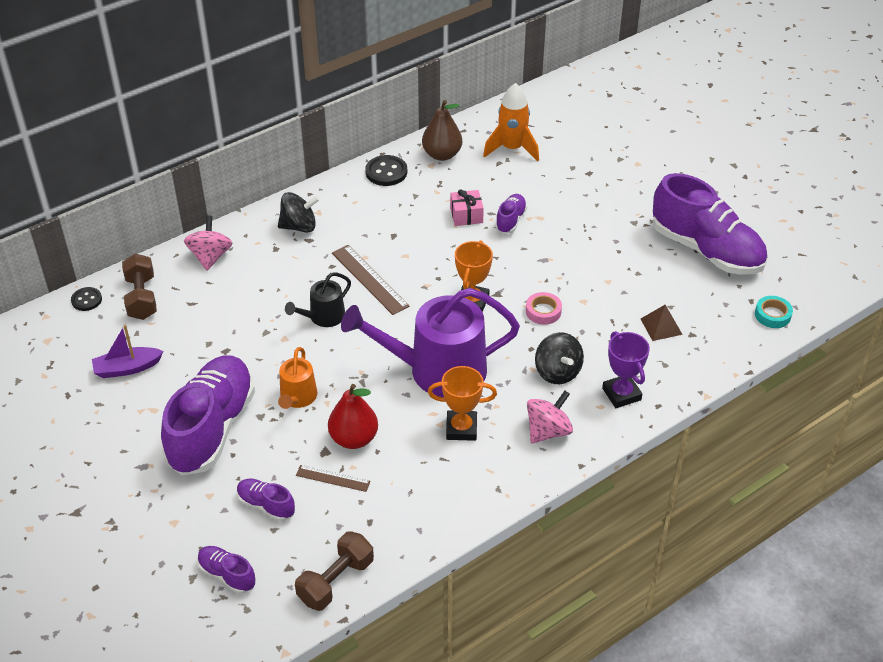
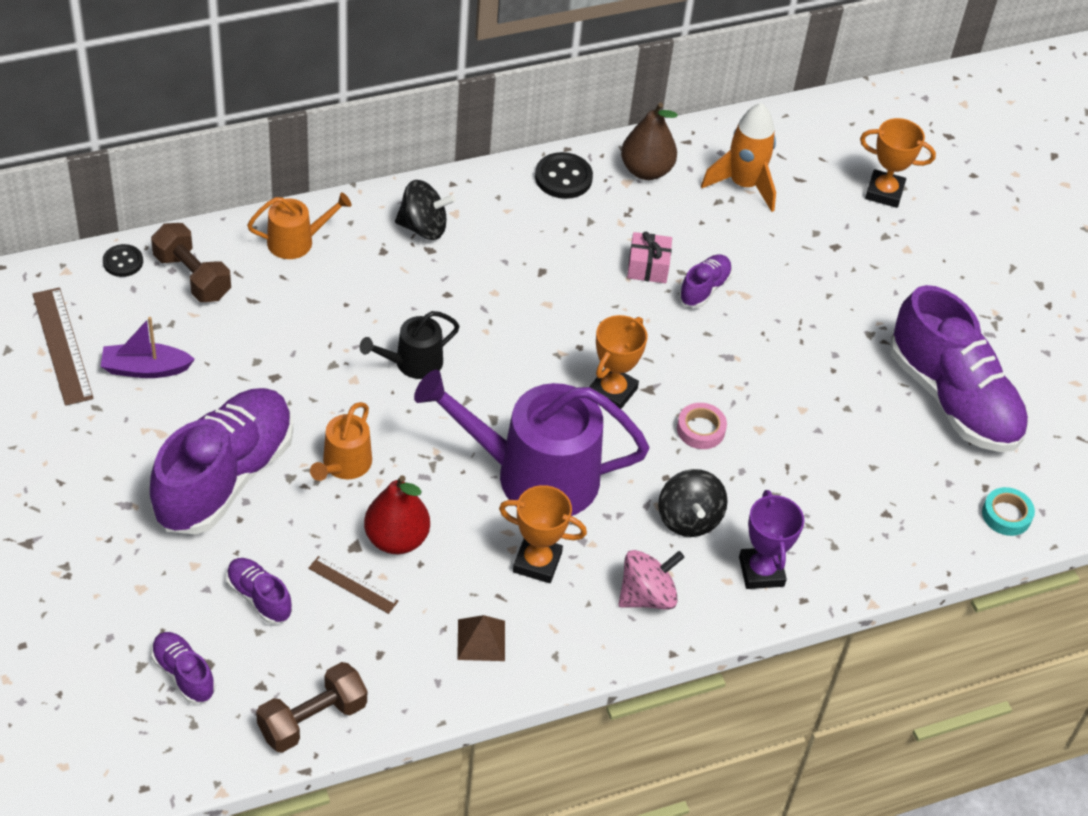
camera: 10 degrees right, 5 degrees up
(142, 298) = (192, 276): brown dumbbell -> brown dumbbell turned 45 degrees counterclockwise
(210, 257) = (296, 241): pink spinning top -> orange watering can
(370, 279) = (490, 325): brown ruler -> brown ruler (62, 345)
(608, 132) = (884, 192): none -> orange trophy
(661, 326) = (849, 491): brown pyramid -> brown pyramid (481, 640)

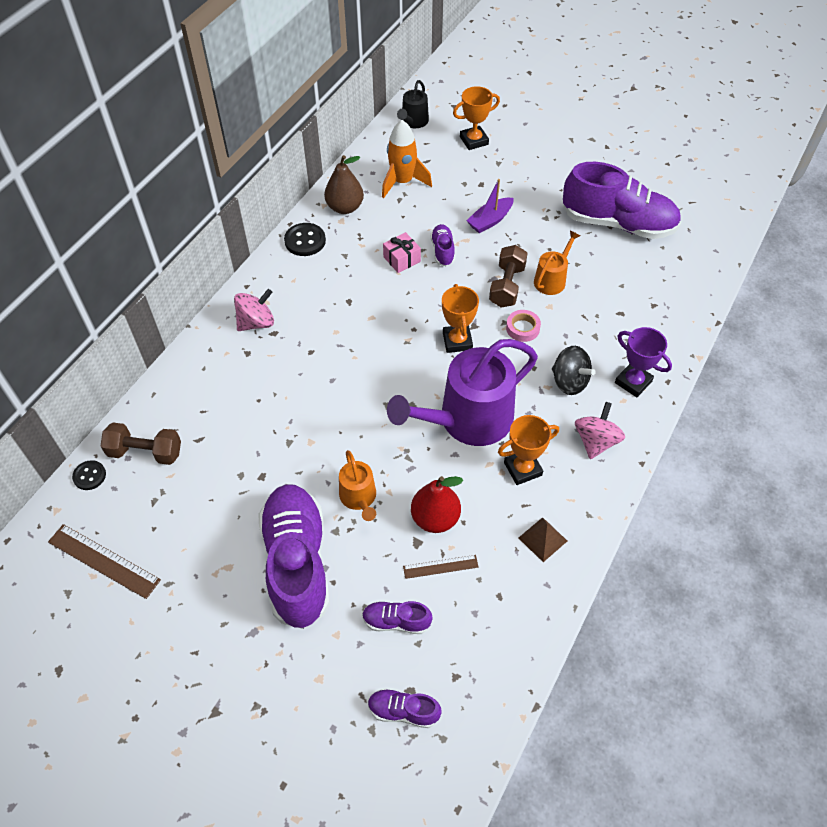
camera: 35 degrees left, 5 degrees up
(145, 369) = (175, 533): purple boat -> purple boat (490, 220)
(296, 241) = (189, 384): orange watering can -> orange watering can (552, 280)
(312, 719) = (506, 670): brown dumbbell -> brown dumbbell (507, 286)
(413, 363) = (334, 406): black watering can -> black watering can (413, 122)
(423, 227) = (256, 322): black spinning top -> pink spinning top
(1006, 515) = (703, 264): turquoise tape -> none

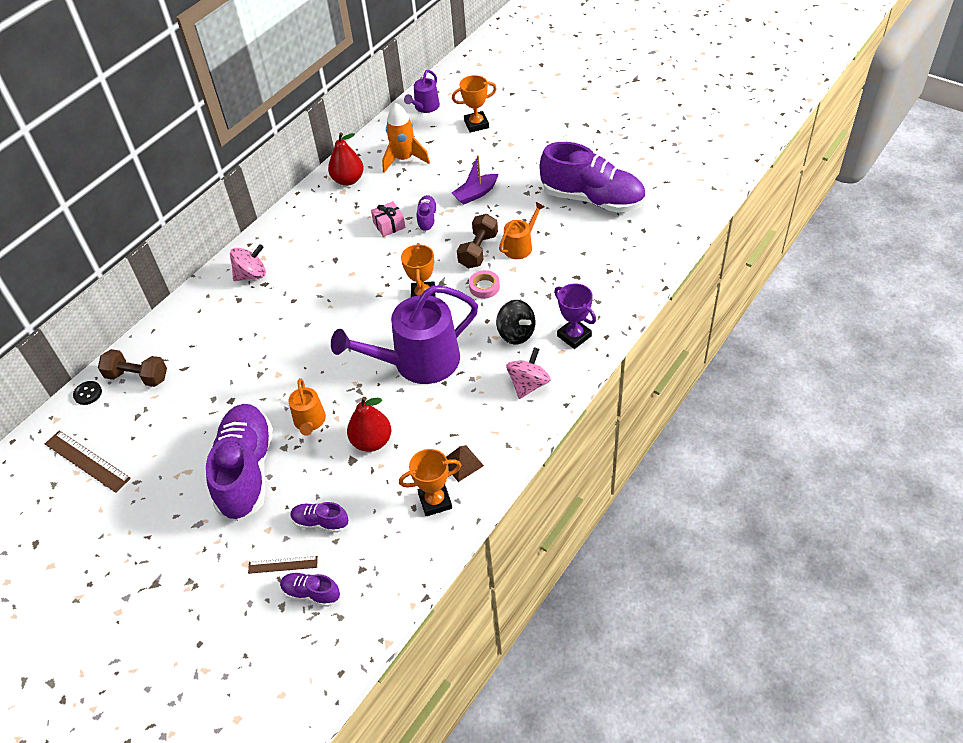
camera: 10 degrees right, 5 degrees down
(305, 241) = (307, 207): black button -> none
(345, 207) = (348, 180): brown pear -> red pear
(413, 122) = (425, 107): black watering can -> purple watering can
(440, 566) = (368, 480): brown ruler -> brown ruler (283, 564)
(522, 469) = (457, 404): orange trophy -> orange trophy (435, 501)

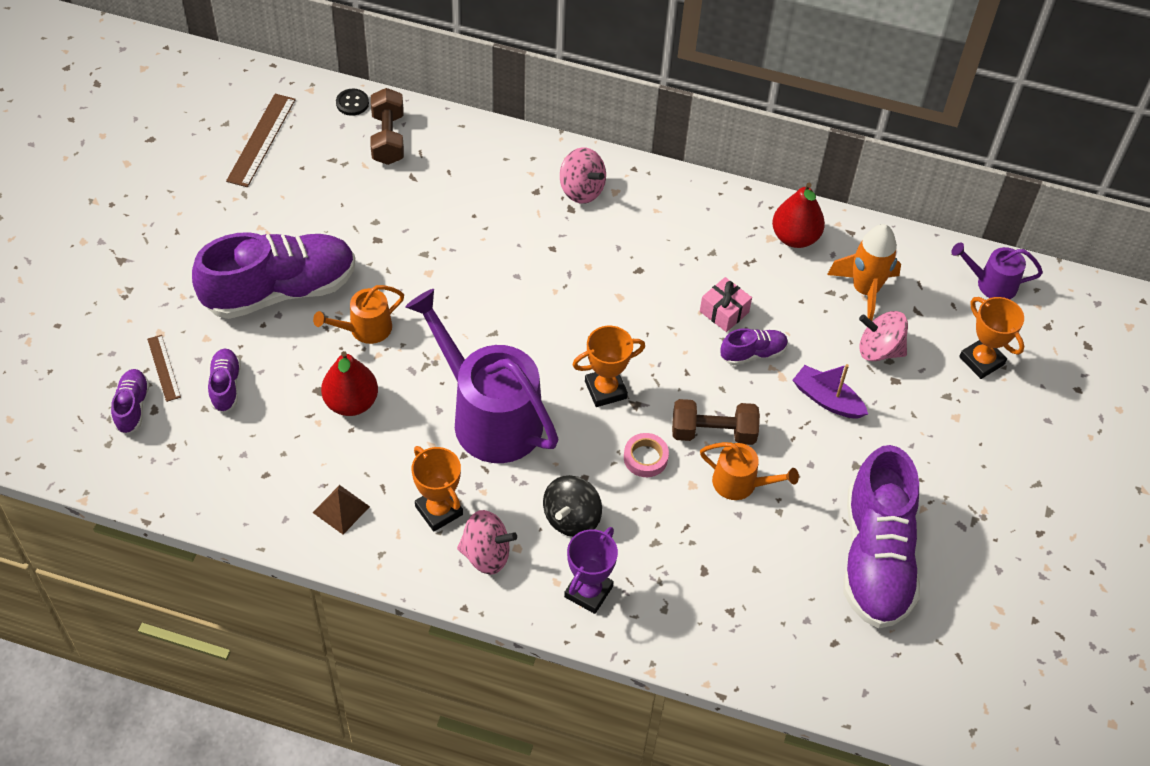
camera: 65 degrees right, 5 degrees up
(435, 501) = (278, 495): orange trophy -> orange trophy (439, 510)
(450, 163) = (879, 350): none -> pink spinning top

